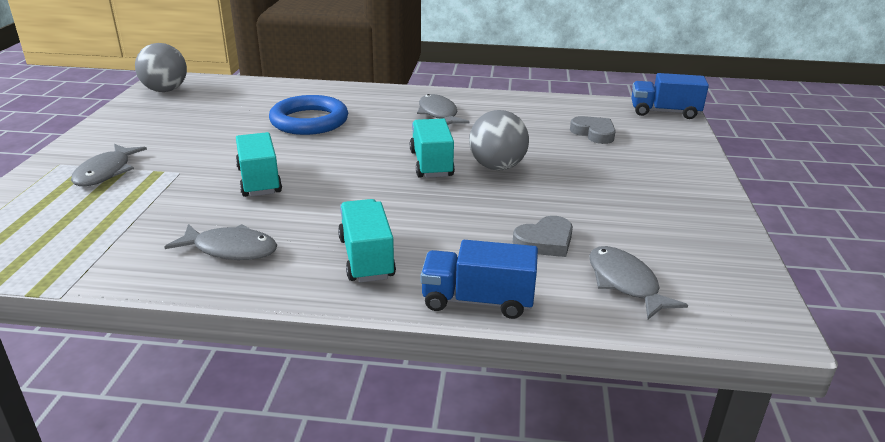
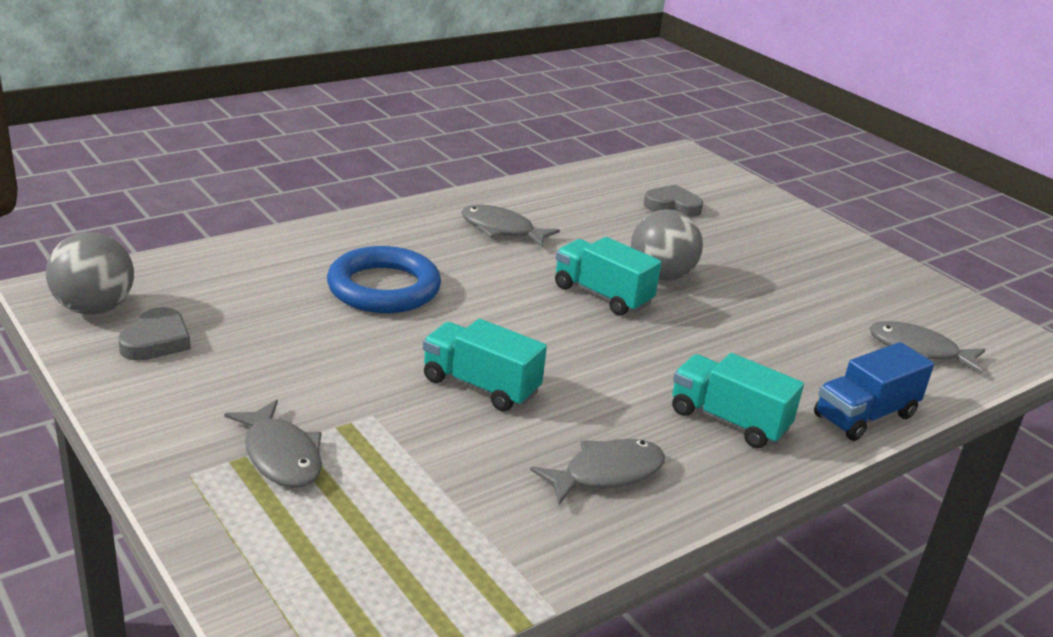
camera: 45 degrees left, 0 degrees up
(545, 241) = (818, 338): grey heart -> grey heart (156, 341)
(664, 112) = (686, 161): blue truck -> none

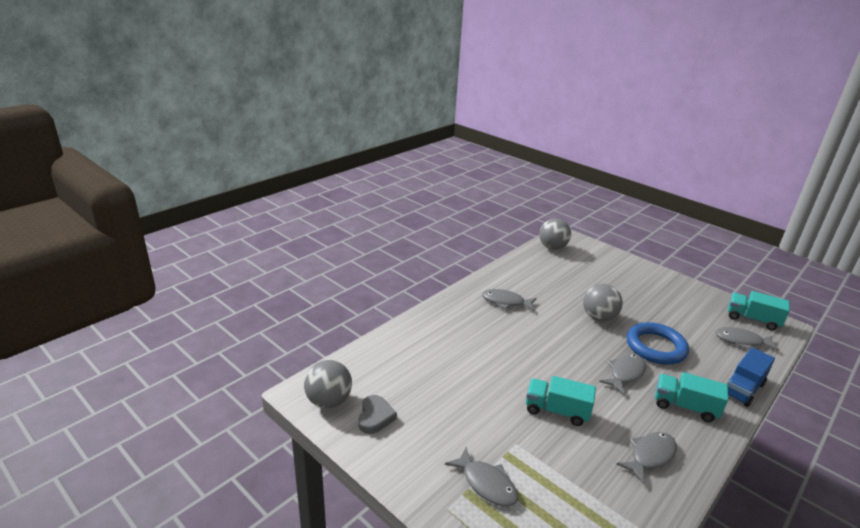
camera: 10 degrees left, 0 degrees up
(384, 288) = (470, 354): blue ring -> blue ring (655, 347)
(602, 295) = (579, 336): turquoise truck -> turquoise truck (752, 319)
(649, 169) = (552, 247): none -> grey ball
(650, 358) = (625, 373): none -> grey fish
(672, 206) = (577, 270): grey heart -> none

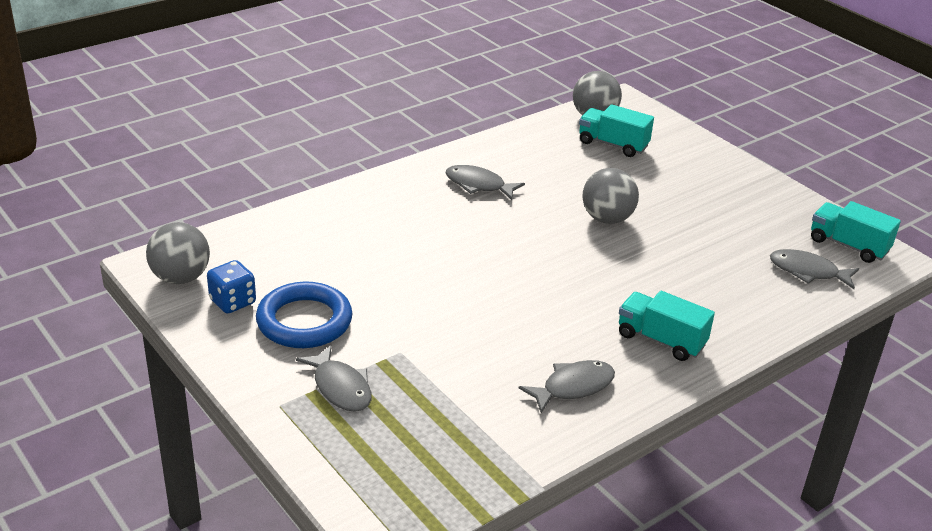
camera: 10 degrees right, 5 degrees up
(375, 417) = (233, 302): grey heart -> blue dice
(556, 411) = (476, 323): turquoise truck -> turquoise truck (613, 144)
(625, 373) = (601, 292): grey fish -> none
(655, 347) = (668, 265): blue ring -> blue ring (304, 321)
(743, 389) = (763, 330): blue truck -> none

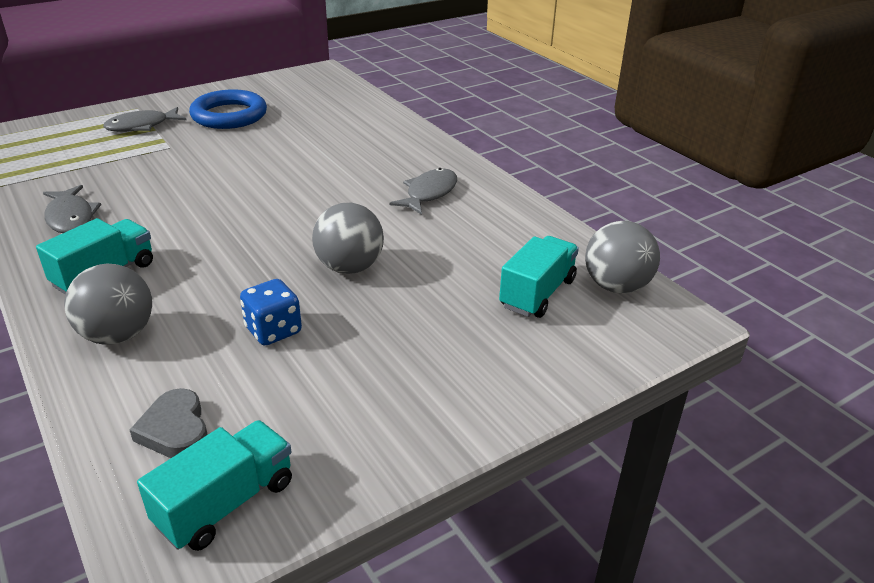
camera: 95 degrees right, 0 degrees up
(181, 278) = (301, 79): grey ball -> grey ball (118, 335)
(233, 302) = (265, 94): blue dice -> blue dice (273, 330)
(807, 272) = (175, 430): grey fish -> grey heart

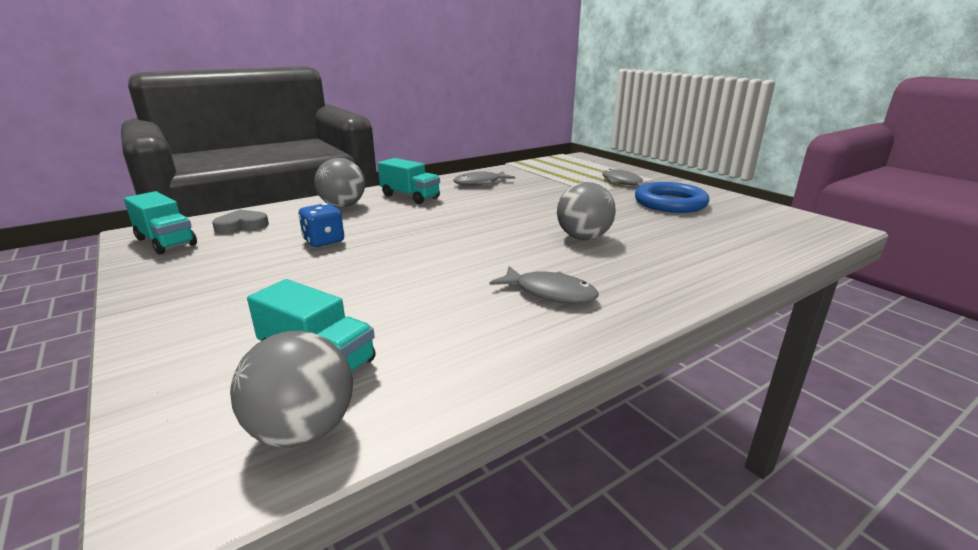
camera: 90 degrees right, 10 degrees down
(349, 267) = (401, 260): grey ball -> grey ball (583, 238)

